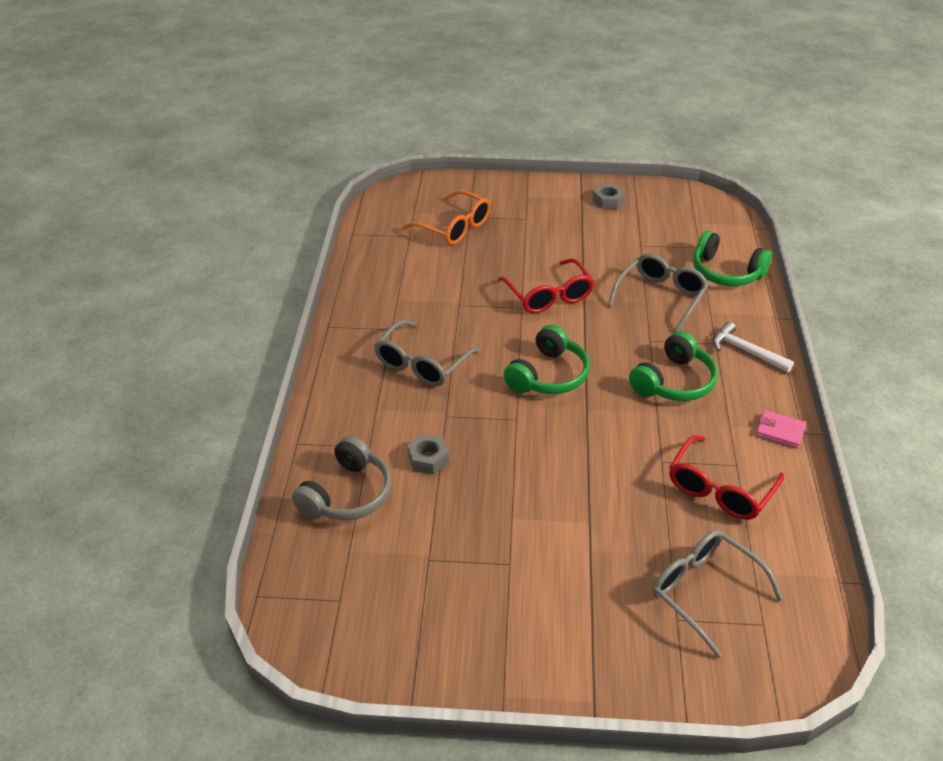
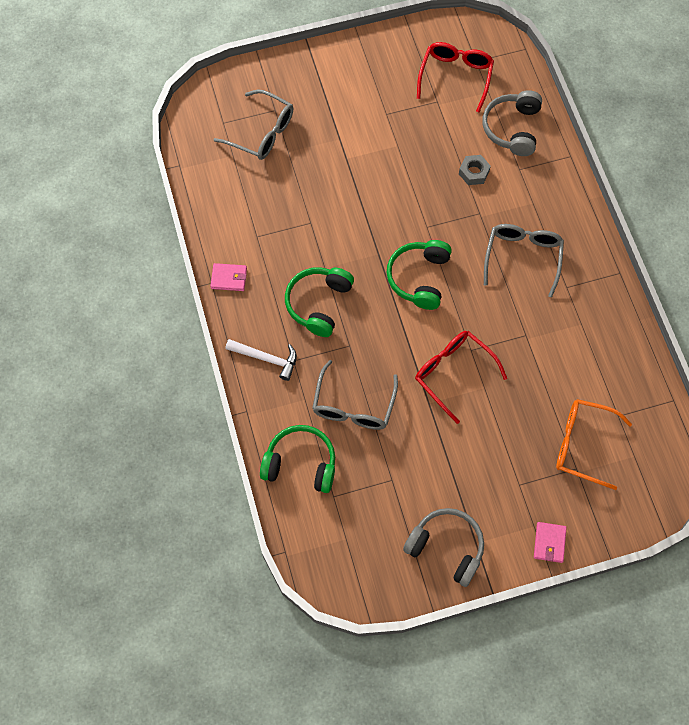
camera: 160 degrees right, 25 degrees up
(519, 186) = (549, 543): none -> pink wallet
(608, 201) = (446, 547): grey nut -> grey headphones
(720, 489) = (265, 212): red glasses -> red glasses (455, 77)

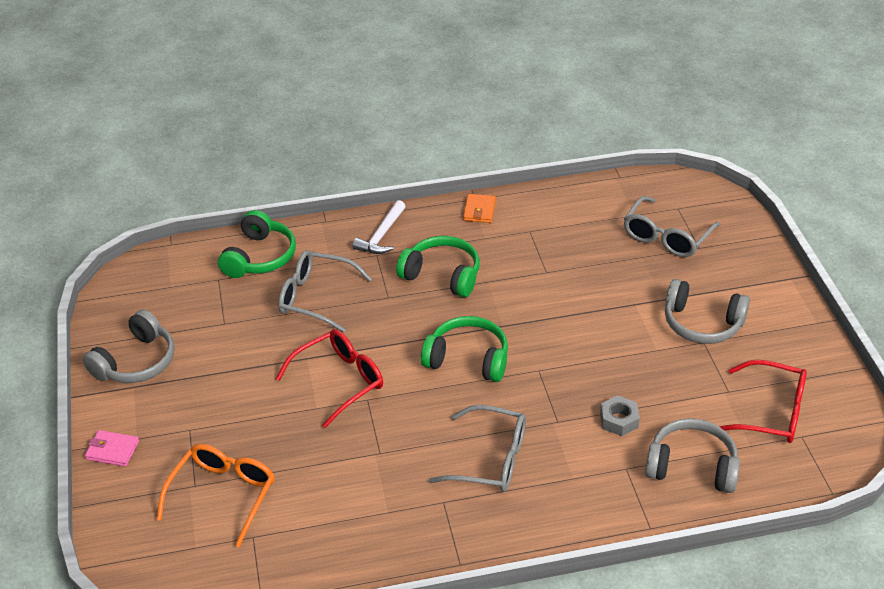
camera: 95 degrees right, 25 degrees down
(229, 278) = (479, 210): pink wallet -> orange wallet
(366, 113) = (702, 324): none -> grey headphones

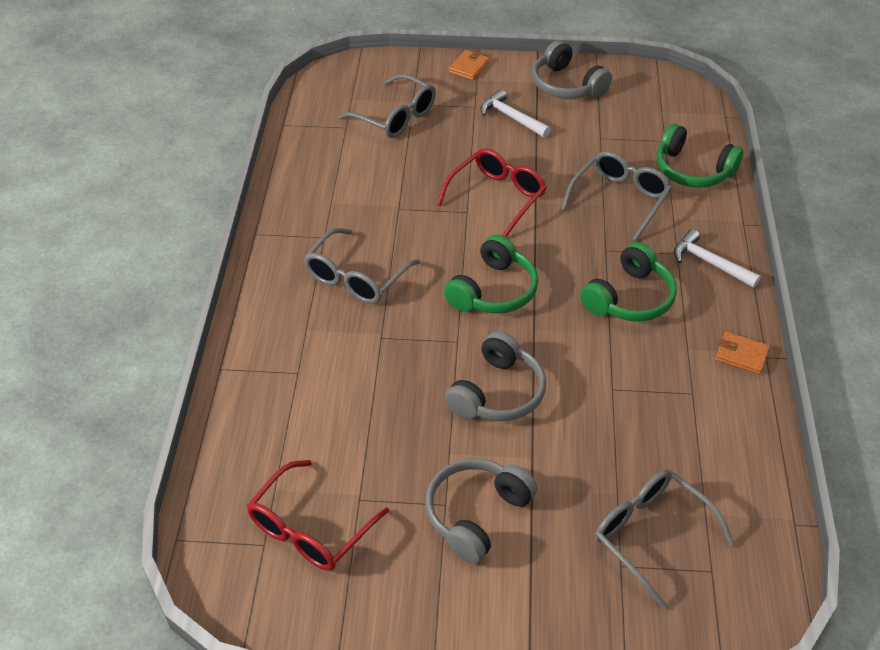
camera: 105 degrees right, 5 degrees up
(112, 450) = (469, 67): pink wallet -> orange wallet
(203, 395) = (511, 117): none -> white hammer
(223, 495) = (395, 116): orange glasses -> grey glasses
(339, 381) = (497, 197): red glasses -> red glasses turned 120 degrees counterclockwise
(619, 420) = (361, 386): grey nut -> none
(692, 466) = (273, 427): grey headphones -> grey headphones (498, 393)

